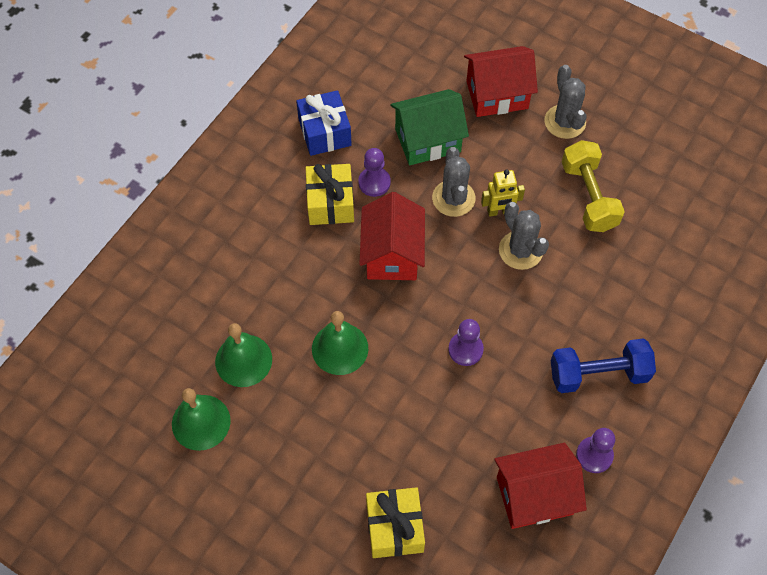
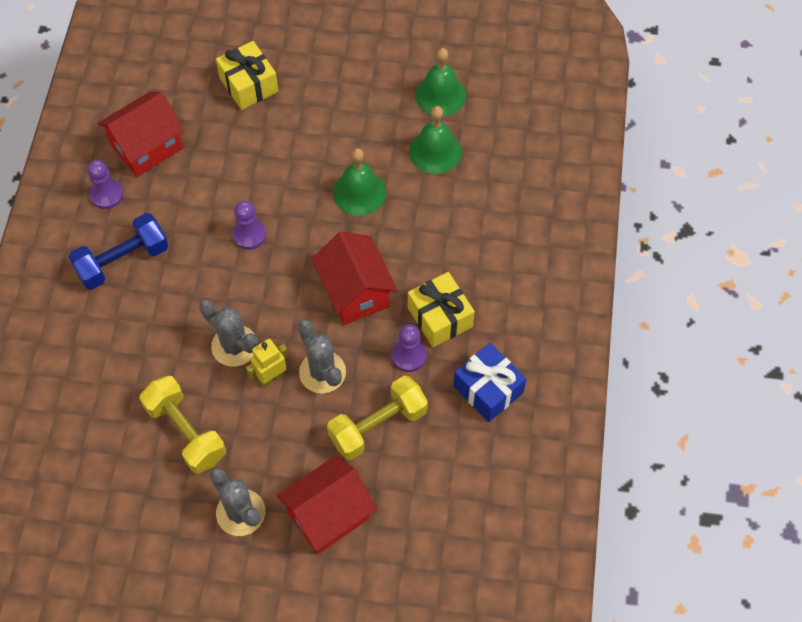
camera: 155 degrees right, 0 degrees up
(428, 140) = (378, 426): green house -> yellow dumbbell

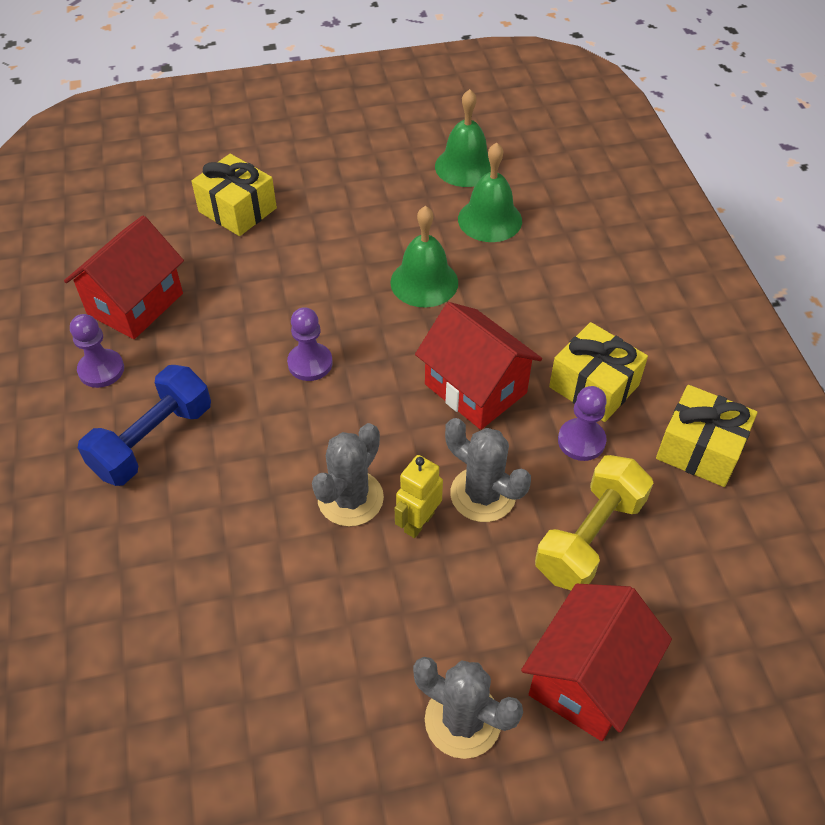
camera: 20 degrees left, 10 degrees down
(186, 432) = (332, 633): yellow dumbbell -> none
(234, 346) = (350, 498): grey cactus -> grey cactus turned 75 degrees counterclockwise
(488, 389) = (700, 449): blue gift -> yellow gift

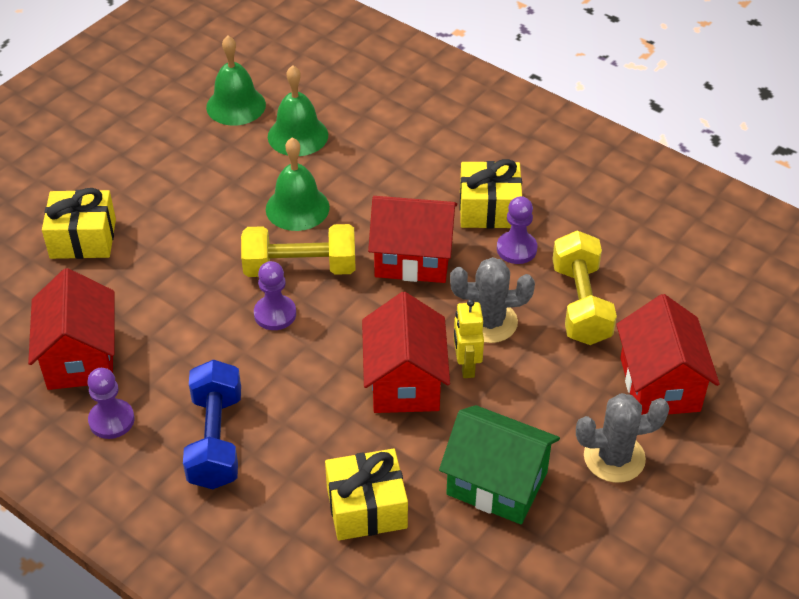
camera: 40 degrees left, 5 degrees down
(328, 658) = (497, 483): none -> green house
(350, 498) = (405, 382): grey cactus -> red house
(372, 336) = (300, 268): none -> yellow dumbbell
(700, 449) = (593, 209): yellow gift -> yellow gift (366, 507)

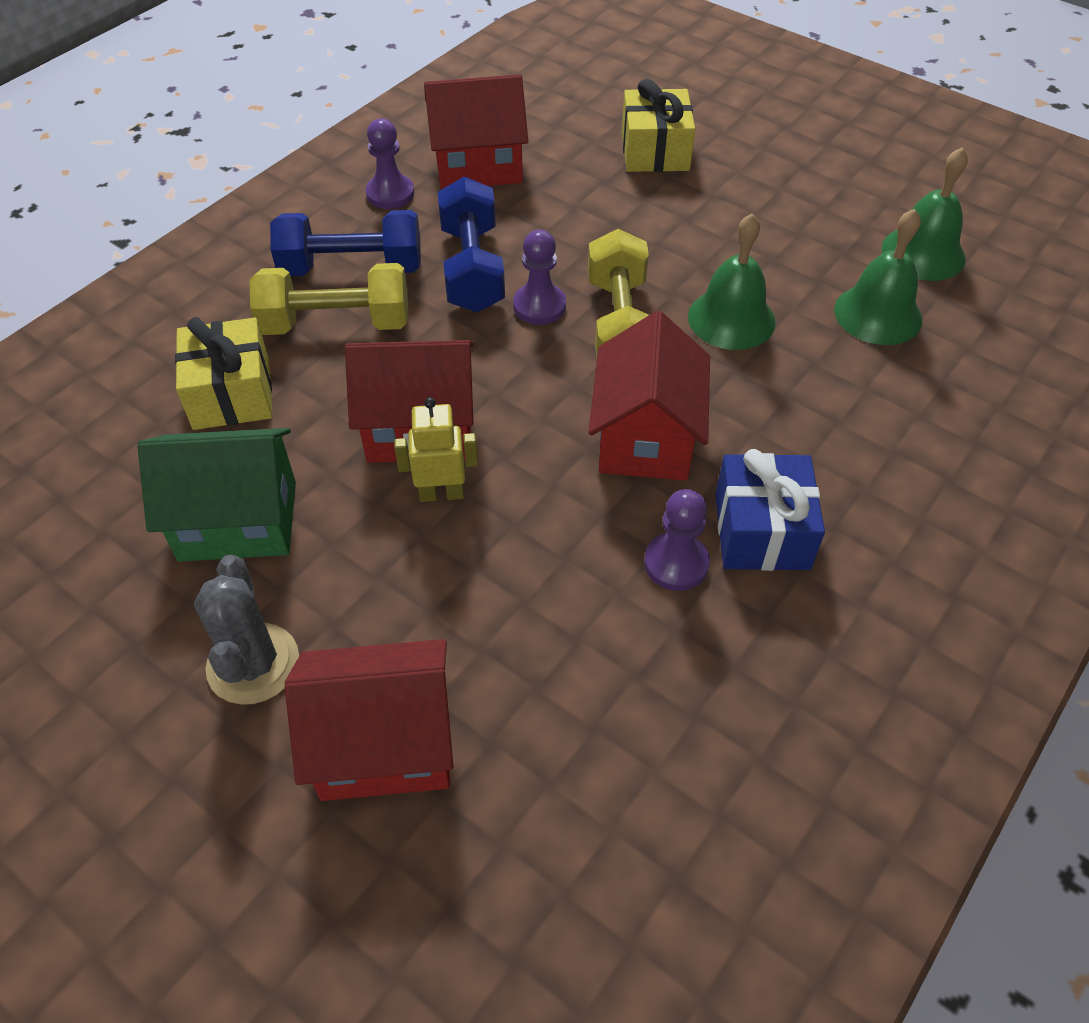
camera: 90 degrees right, 5 degrees up
(225, 357) = (472, 269): none -> blue dumbbell
(489, 209) = (761, 531): yellow gift -> blue gift
(489, 322) = (523, 522): grey cactus -> none
(497, 483) = (238, 521): green house -> green house turned 60 degrees clockwise
(580, 304) = (559, 644): yellow dumbbell -> yellow dumbbell (336, 324)

